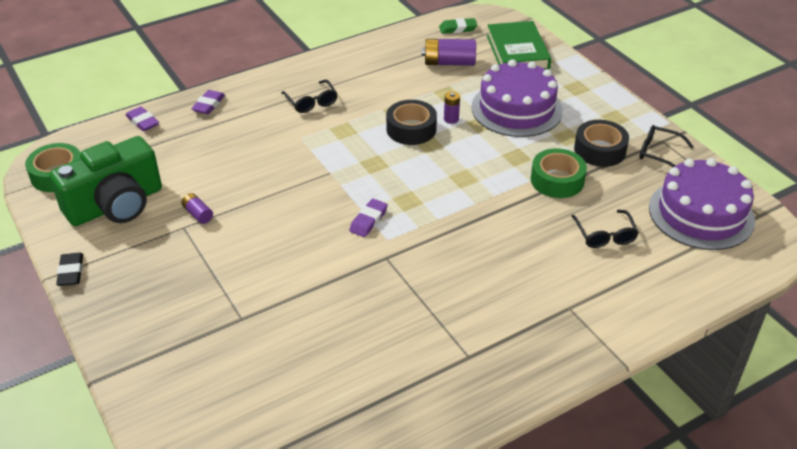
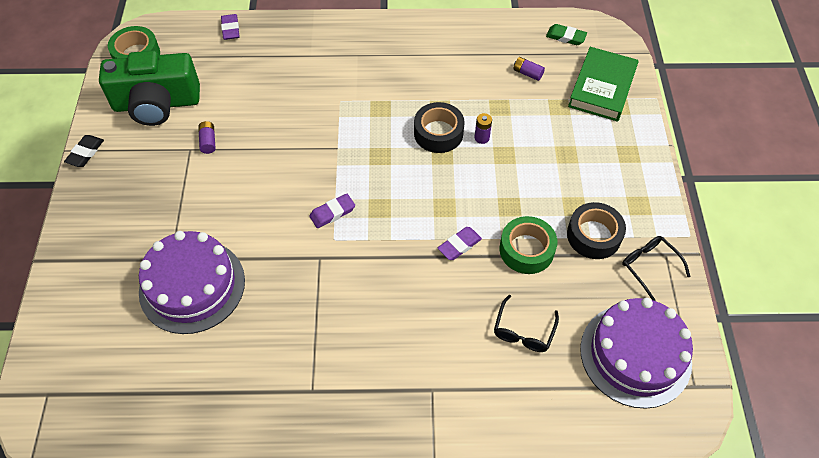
camera: 30 degrees right, 15 degrees up
(208, 105) = (292, 33): purple eraser -> purple eraser (459, 245)
(311, 102) = (375, 66): black glasses -> none
(449, 63) = (527, 73): purple battery -> purple battery, size x0.55
(516, 109) = (550, 153): purple cake -> purple cake (192, 286)

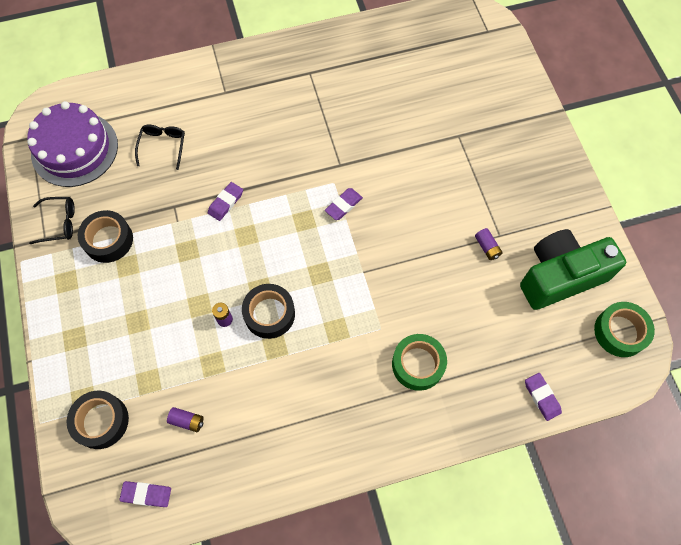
camera: 165 degrees right, 10 degrees up
(85, 153) = (590, 208): black eraser -> none
(192, 286) = (430, 120): purple cake -> none
(526, 250) = (167, 212): green tape -> green tape (418, 364)
(565, 37) = (146, 494): green eraser -> purple eraser
(602, 88) = (101, 421): green book -> black tape
(649, 266) = (59, 223): black glasses -> black glasses turned 45 degrees counterclockwise

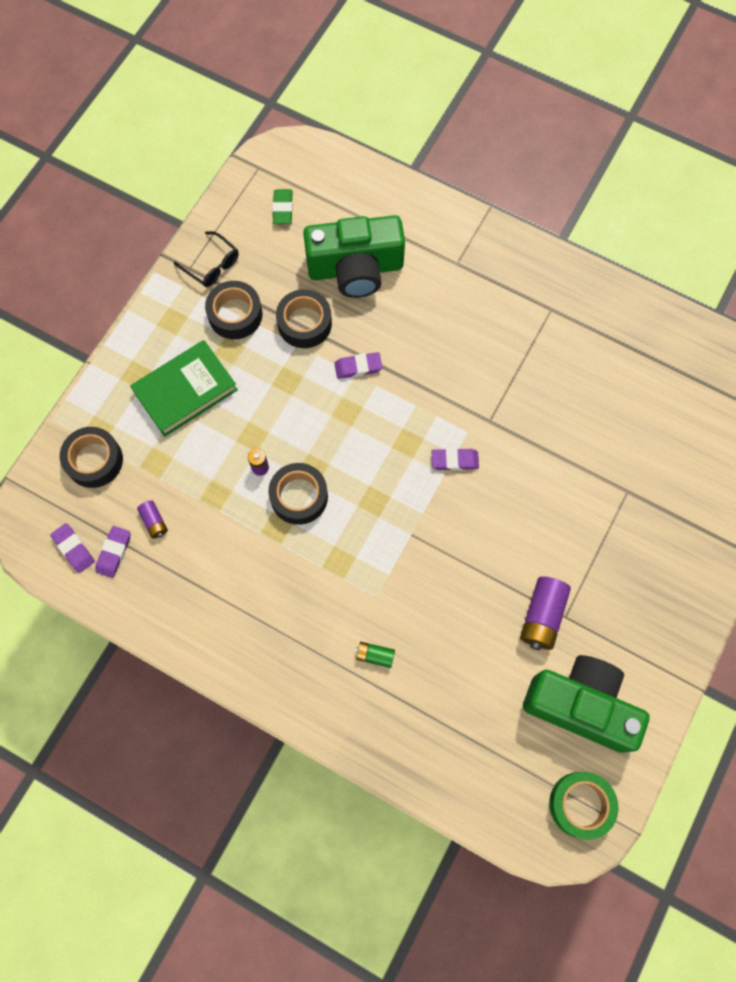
camera: 45 degrees right, 5 degrees up
(74, 149) = (283, 208): purple cake -> green eraser
(122, 317) = (185, 391): none -> green book
(162, 206) = (304, 323): none -> black tape
(163, 146) = (355, 269): black glasses -> green camera
(418, 364) = (375, 655): green tape -> green battery
(487, 247) = (542, 616): purple battery -> purple battery, size x1.83
(542, 397) = (449, 786): purple eraser -> purple eraser (114, 552)

